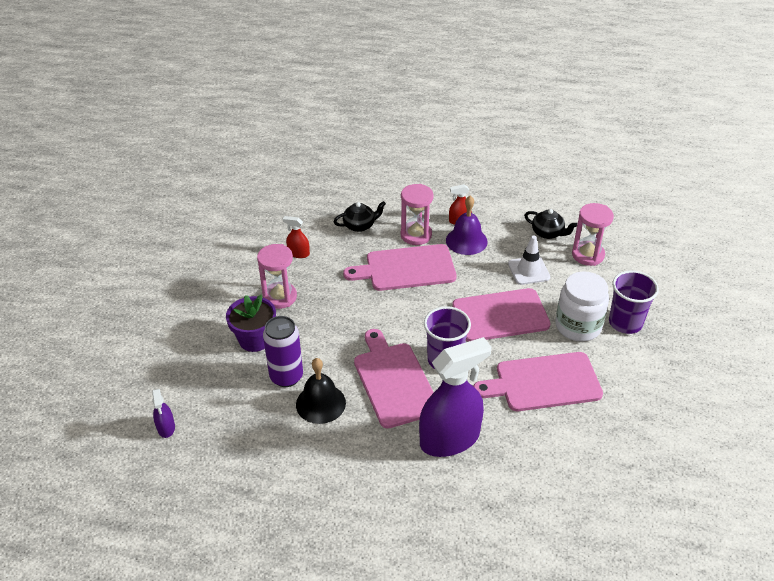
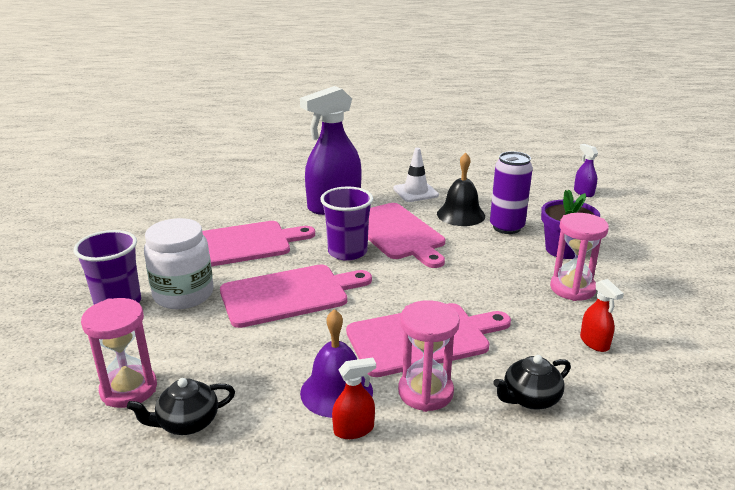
camera: 170 degrees right, 15 degrees down
(298, 253) = (594, 342): red spray bottle -> red spray bottle turned 60 degrees clockwise
(528, 270) = (235, 354): white traffic cone -> white traffic cone (415, 192)
(548, 233) = (187, 423): black teapot -> black teapot turned 45 degrees counterclockwise

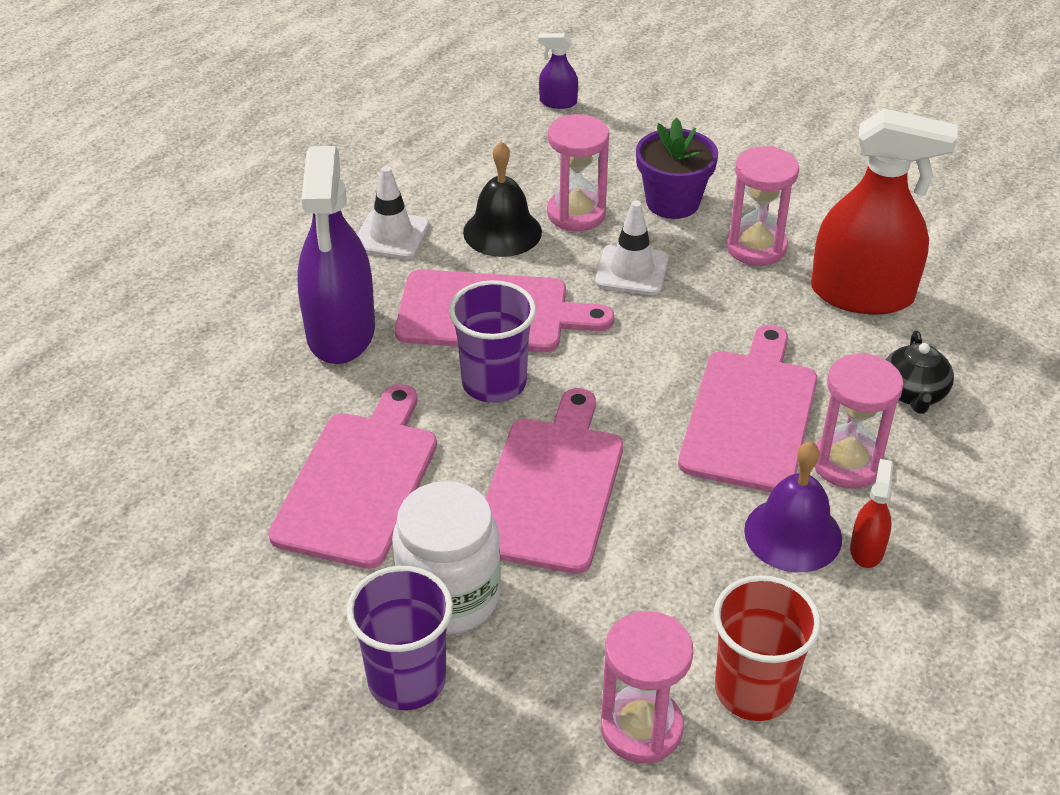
camera: 55 degrees left, 15 degrees up
(187, 423) = (753, 690): black teapot -> red cup
(488, 258) = (632, 270): none -> white traffic cone
(506, 227) = (576, 214): purple can -> pink hourglass
(594, 342) = (862, 294): red spray bottle -> red spray bottle, size x2.32

